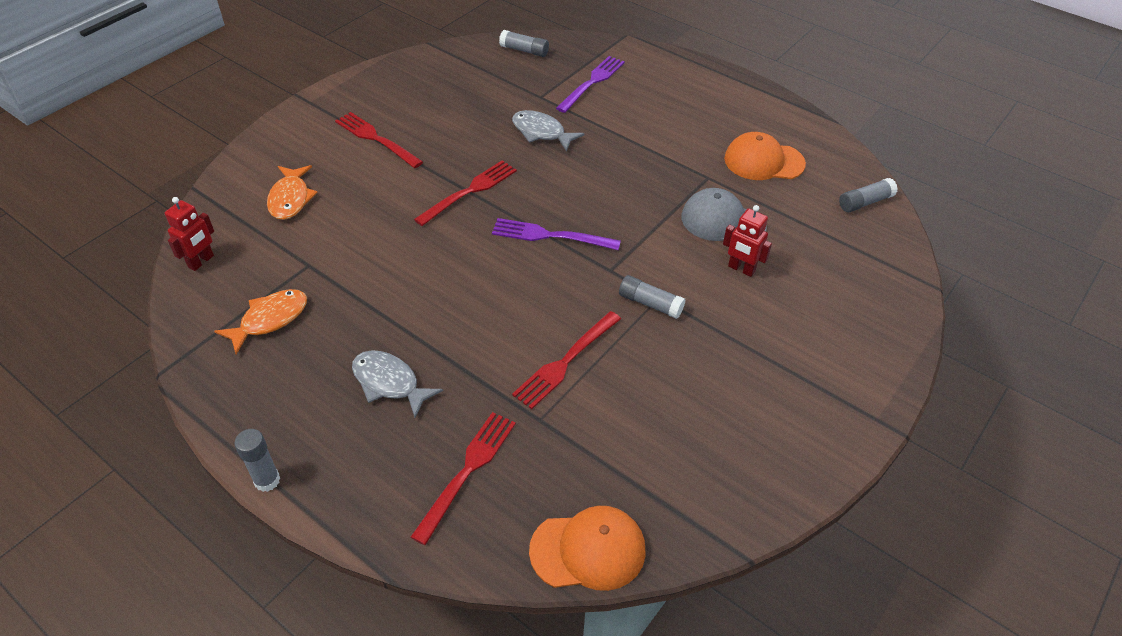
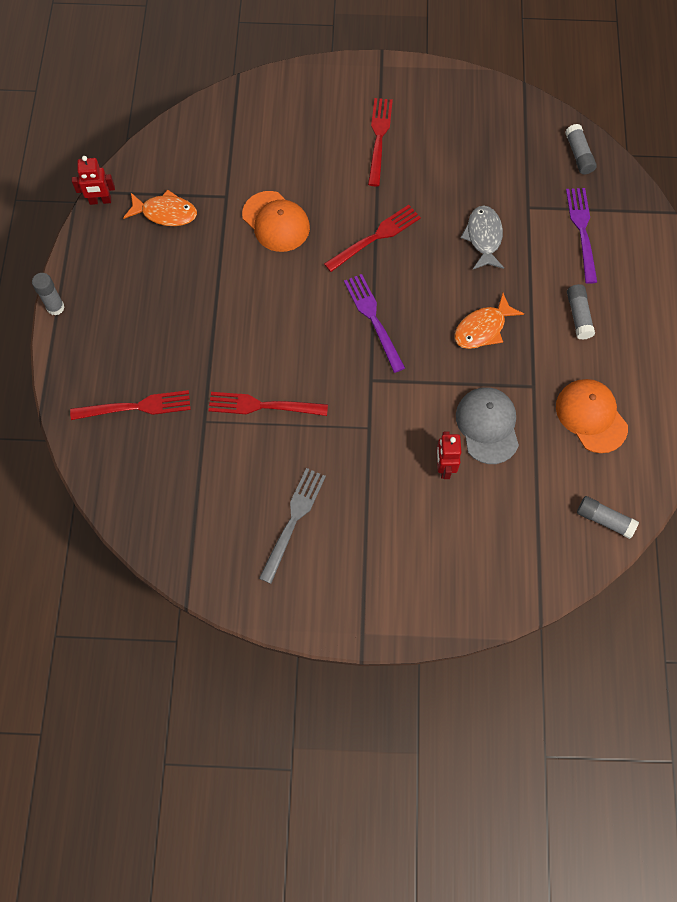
camera: 55 degrees right, 20 degrees up
(201, 261) = (181, 136): red robot -> red robot (100, 201)
(290, 199) = (275, 137): orange fish -> orange fish (483, 328)
(389, 383) = (168, 316): grey fish -> none
(470, 191) = (376, 237): red fork -> red fork turned 45 degrees counterclockwise
(588, 550) = (129, 509): orange cap -> orange cap (276, 222)
(592, 82) = (582, 230): purple fork -> purple fork turned 90 degrees counterclockwise
(650, 303) = (358, 426): grey glue stick -> grey glue stick (578, 315)
(713, 406) = (293, 520): none -> grey fork

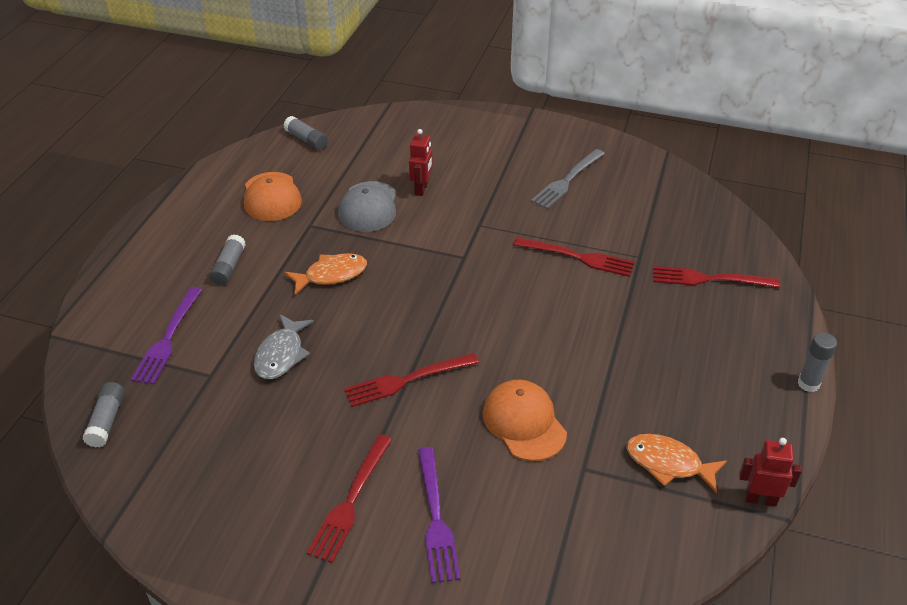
camera: 165 degrees left, 25 degrees down
(373, 319) = (442, 304): purple fork -> purple fork (436, 519)

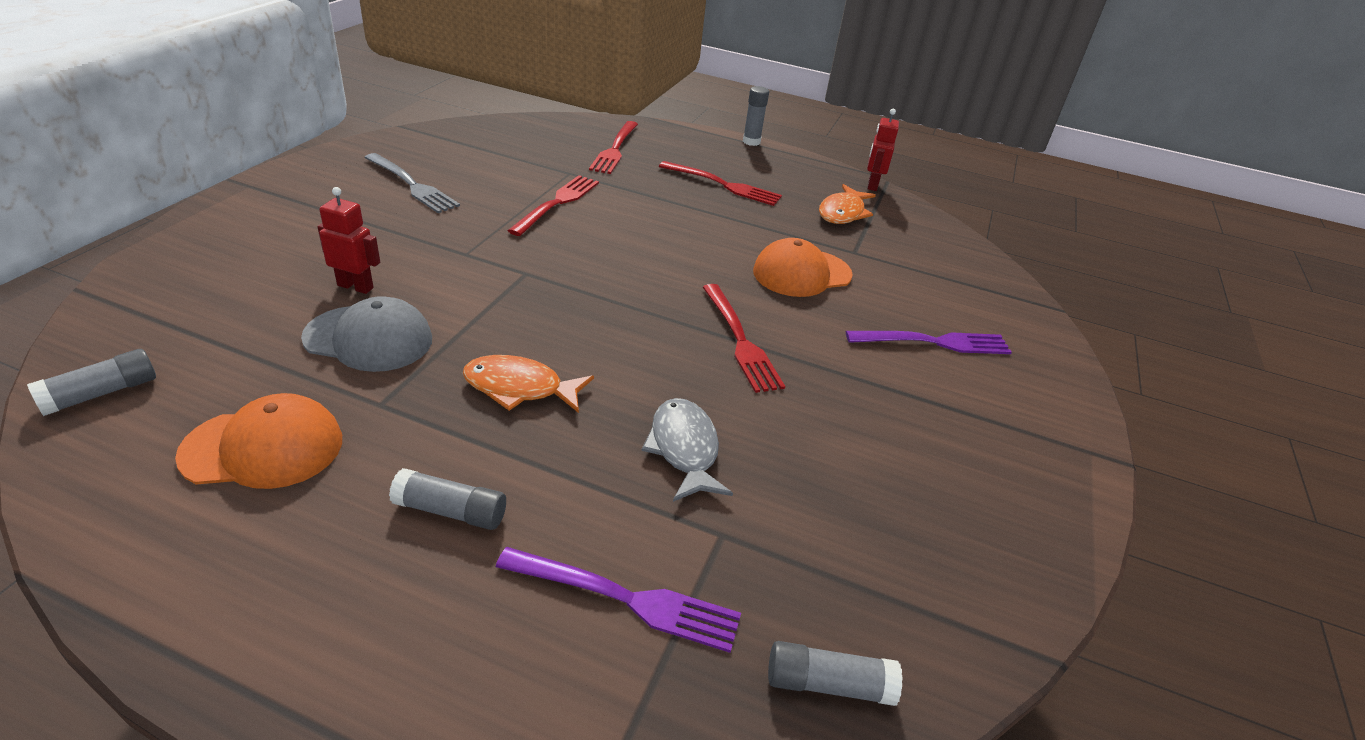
camera: 90 degrees left, 5 degrees down
(281, 354) = (684, 449): grey fish -> grey fish turned 120 degrees counterclockwise
(331, 275) = (520, 388): orange fish -> orange fish turned 60 degrees counterclockwise
(350, 501) = (928, 400): red fork -> red fork (724, 185)

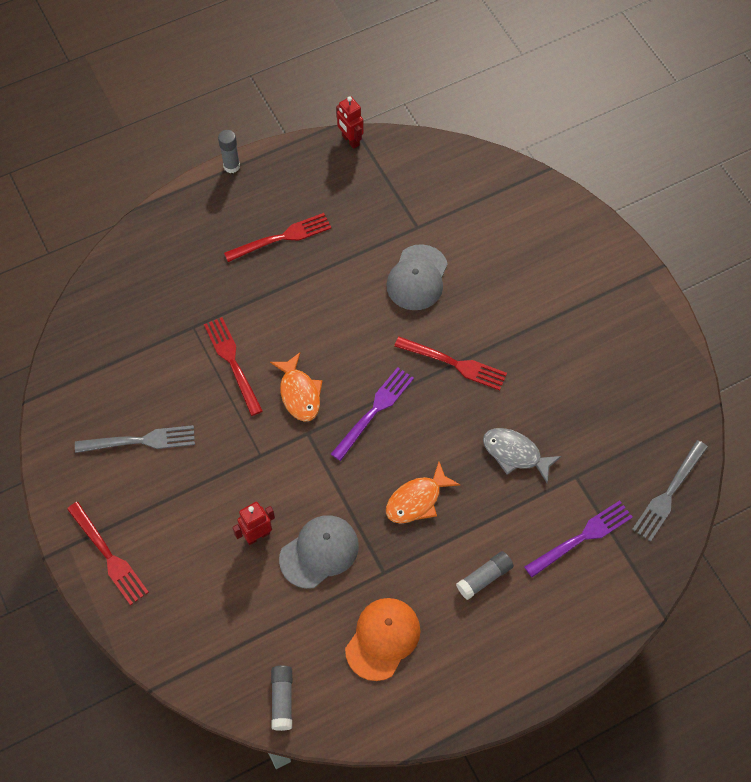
camera: 45 degrees left, 25 degrees up
(615, 149) = (177, 272): red fork -> red fork (109, 556)
(802, 273) = (417, 278): orange cap -> grey cap
(828, 684) = (669, 494): grey glue stick -> grey fork
(842, 213) = (370, 192): orange fish -> orange fish (299, 393)
(935, 342) = (526, 265): purple fork -> purple fork (374, 410)

